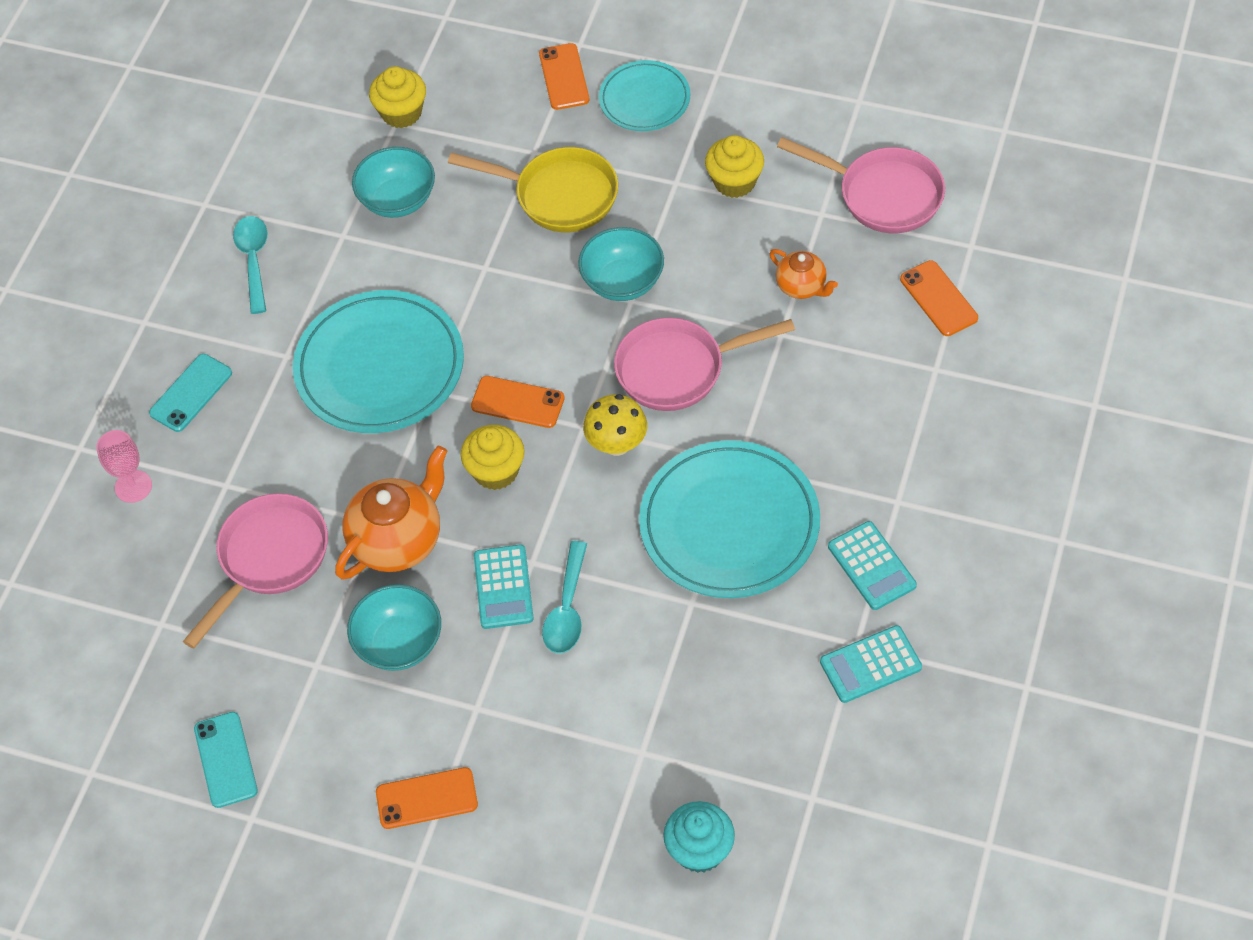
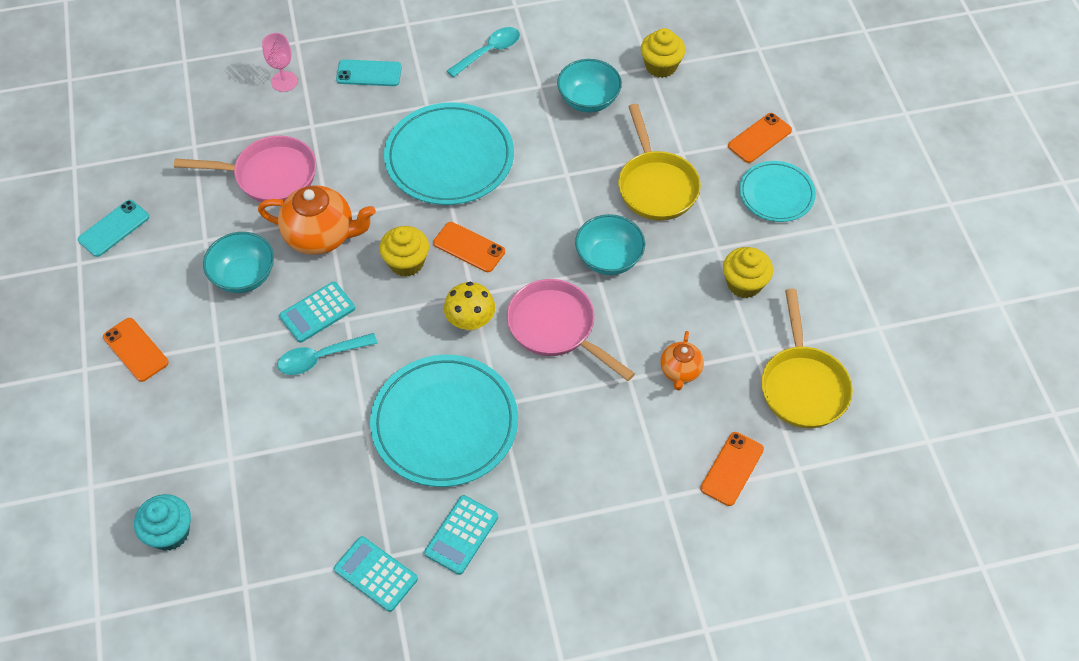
camera: 55 degrees right, 0 degrees up
(517, 402) = (469, 247): orange phone -> orange phone turned 45 degrees counterclockwise
(883, 195) = (802, 385): pink pan -> yellow pan

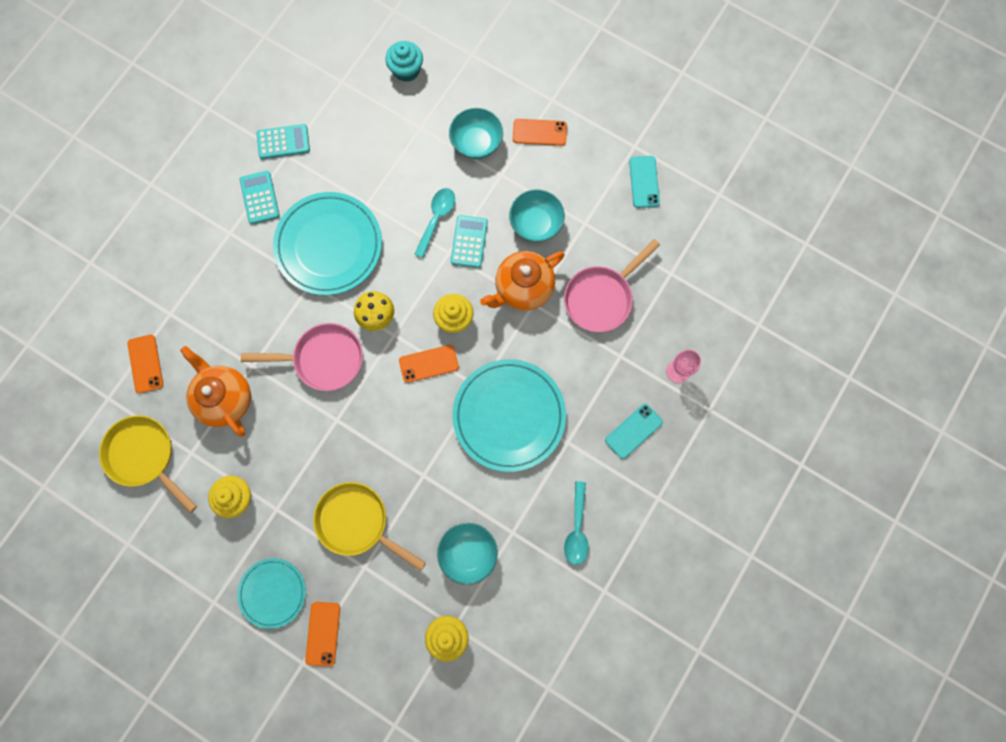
camera: 135 degrees right, 20 degrees up
(608, 258) = (337, 436): turquoise bowl -> turquoise bowl (476, 143)
(680, 371) = (225, 398): orange teapot -> orange teapot, size x1.80

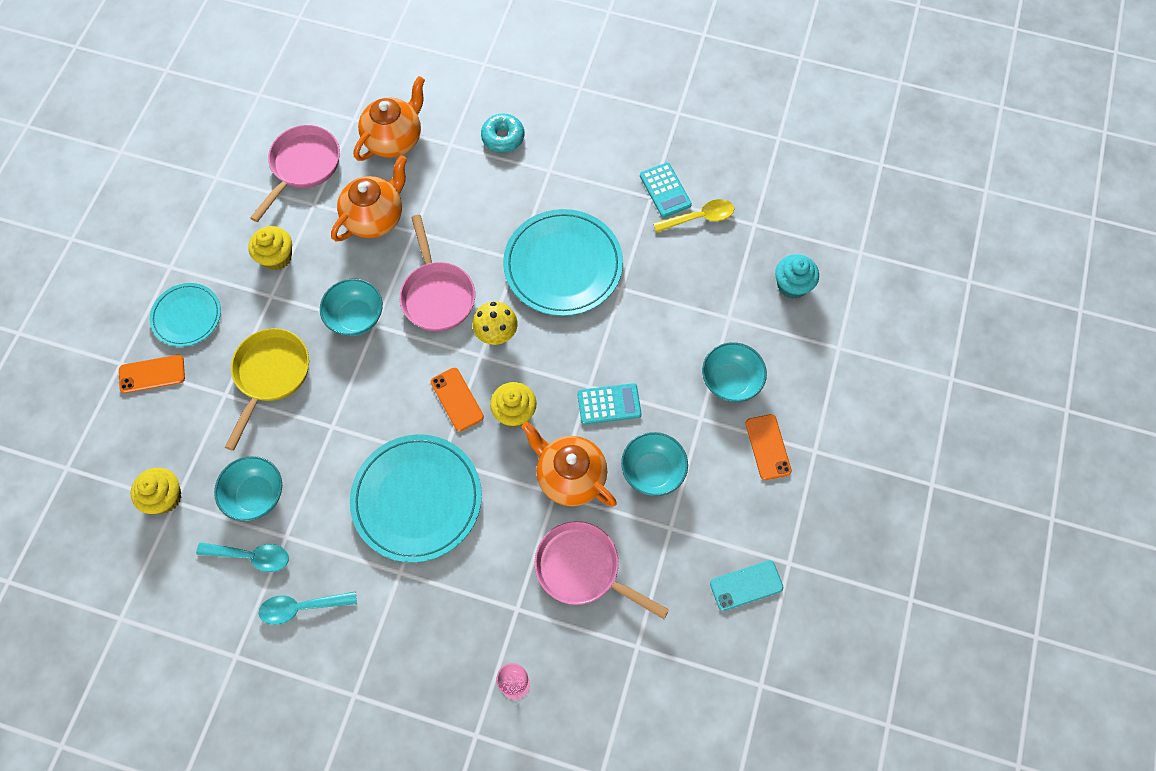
camera: 75 degrees right, 10 degrees down
(145, 364) = (394, 140): orange phone -> orange teapot
(145, 456) = (303, 167): yellow pan -> pink pan
(179, 265) = (503, 137): none -> turquoise donut
(260, 197) = (596, 187): turquoise calculator -> none
(320, 122) = (699, 218): none -> yellow spoon
(323, 435) = (356, 317): none -> turquoise bowl
(436, 219) = (625, 363): turquoise spoon -> turquoise spoon (251, 556)
(633, 431) = (429, 646): turquoise phone -> none

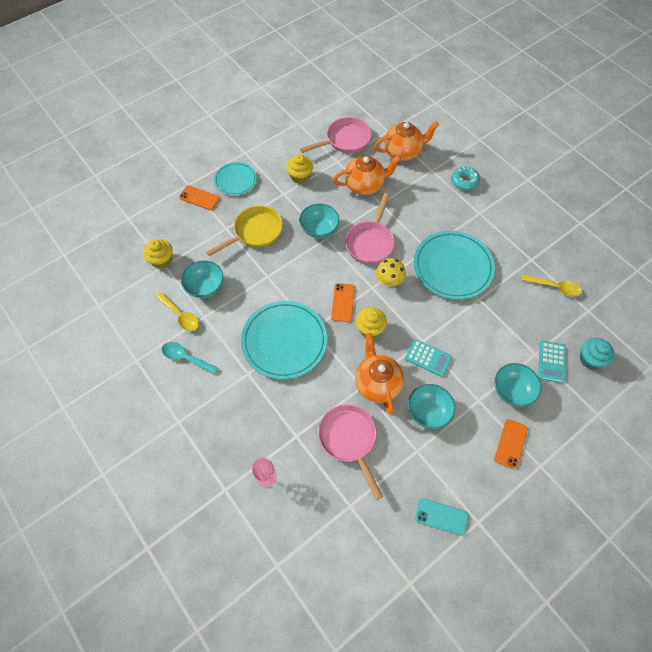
camera: 35 degrees right, 5 degrees down
(251, 556) = (180, 315): turquoise spoon -> yellow spoon
(665, 190) = (543, 260): turquoise calculator -> turquoise calculator (551, 362)

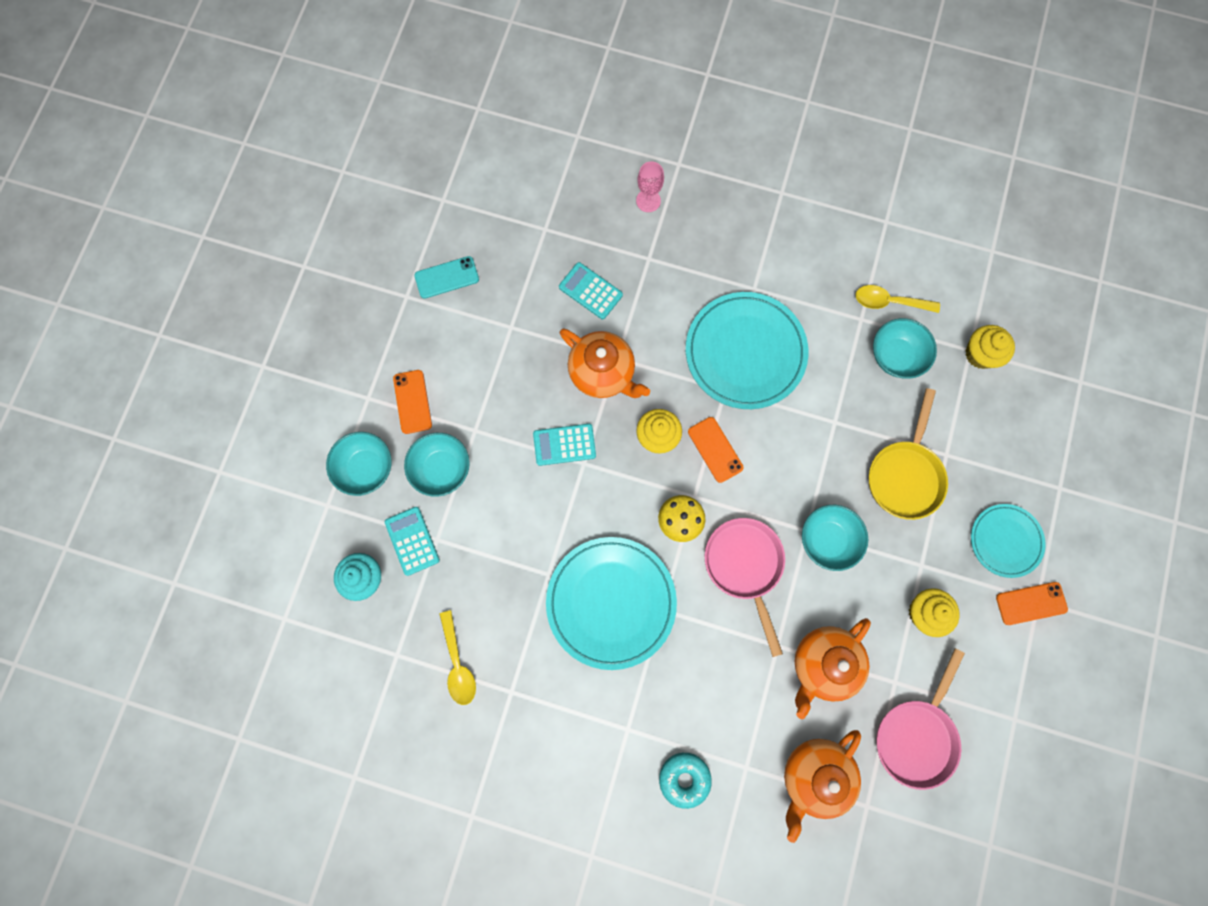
camera: 145 degrees right, 15 degrees up
(186, 358) = (836, 260): turquoise spoon -> none
(199, 198) = (1024, 476): orange phone -> orange phone (1031, 603)
(349, 440) = (590, 291): pink pan -> turquoise calculator
(428, 412) = (524, 378): turquoise bowl -> turquoise bowl (366, 468)
(554, 287) = (458, 664): yellow spoon -> yellow spoon turned 90 degrees counterclockwise

